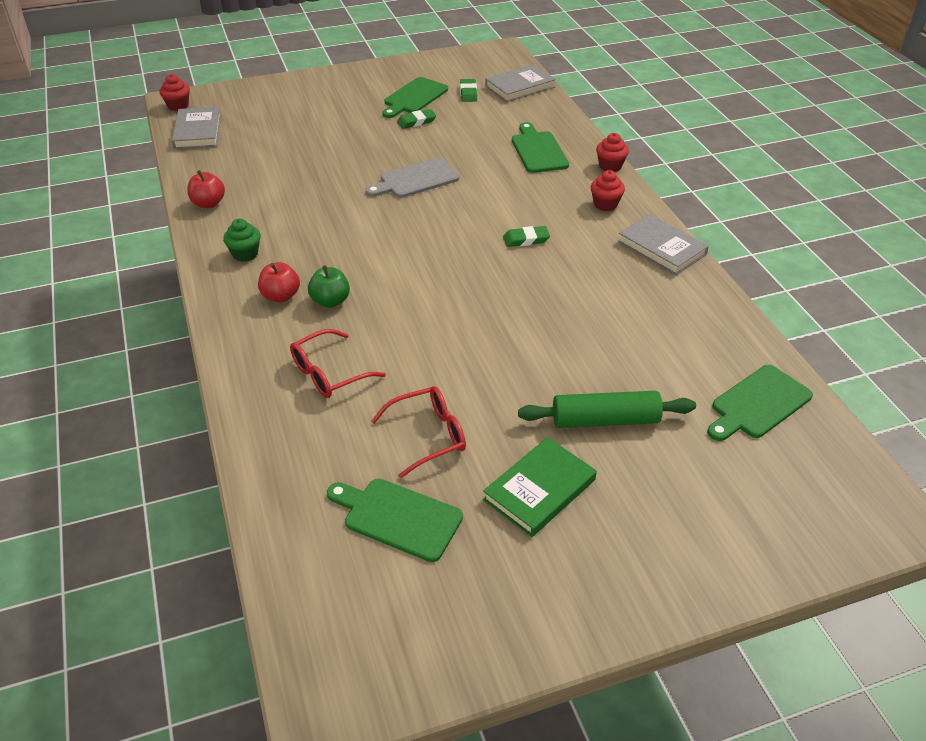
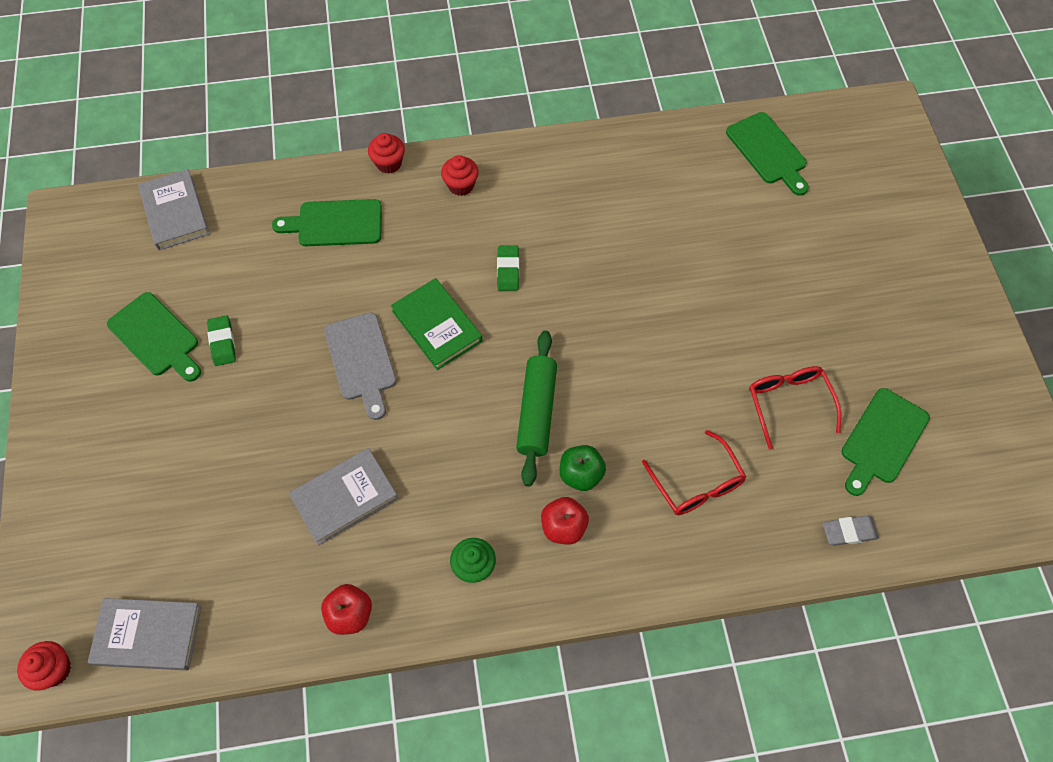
camera: 80 degrees left, 20 degrees up
(285, 490) = (849, 532): none -> grey eraser
(468, 93) = (169, 272): green eraser -> none
(539, 490) = (855, 327): green book -> green book (437, 326)
(605, 420) = (779, 262): green rolling pin -> green rolling pin (537, 412)
(661, 248) = (547, 158): grey book -> grey book (344, 497)

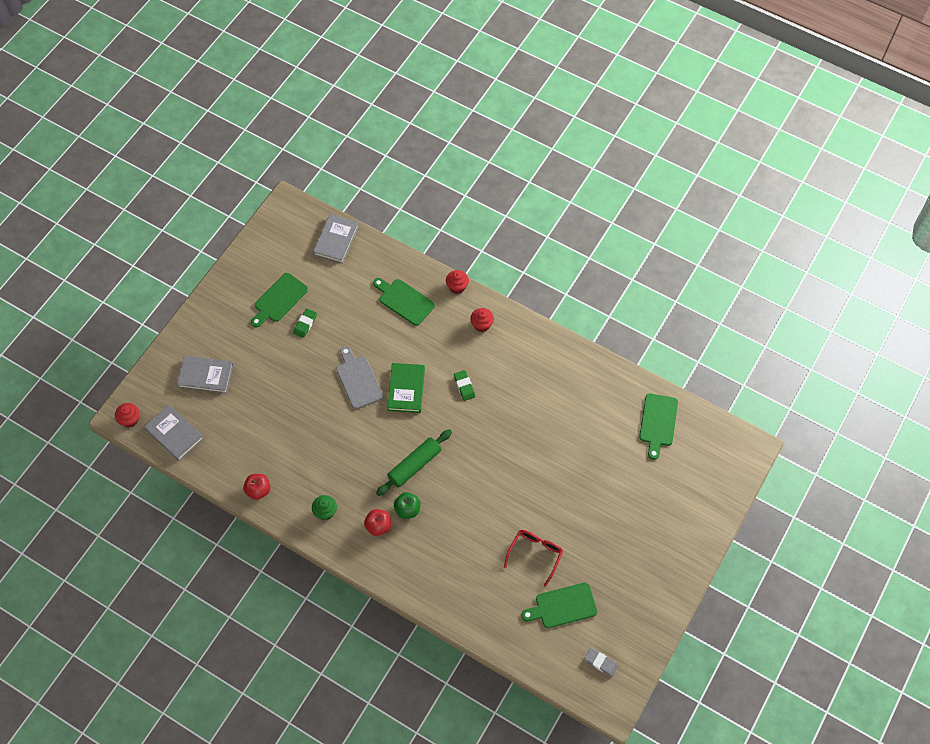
camera: 40 degrees right, 0 degrees up
(156, 337) = (279, 299): green cutting board -> green cutting board turned 45 degrees clockwise
(344, 497) = (298, 438): grey book -> grey book (206, 376)
(361, 360) = (358, 380): grey cutting board -> grey cutting board turned 135 degrees clockwise
(508, 270) = (464, 386): green eraser -> green eraser turned 60 degrees counterclockwise
(697, 484) = (455, 555): red glasses -> none
(849, 532) = (503, 632): grey eraser -> grey eraser (601, 663)

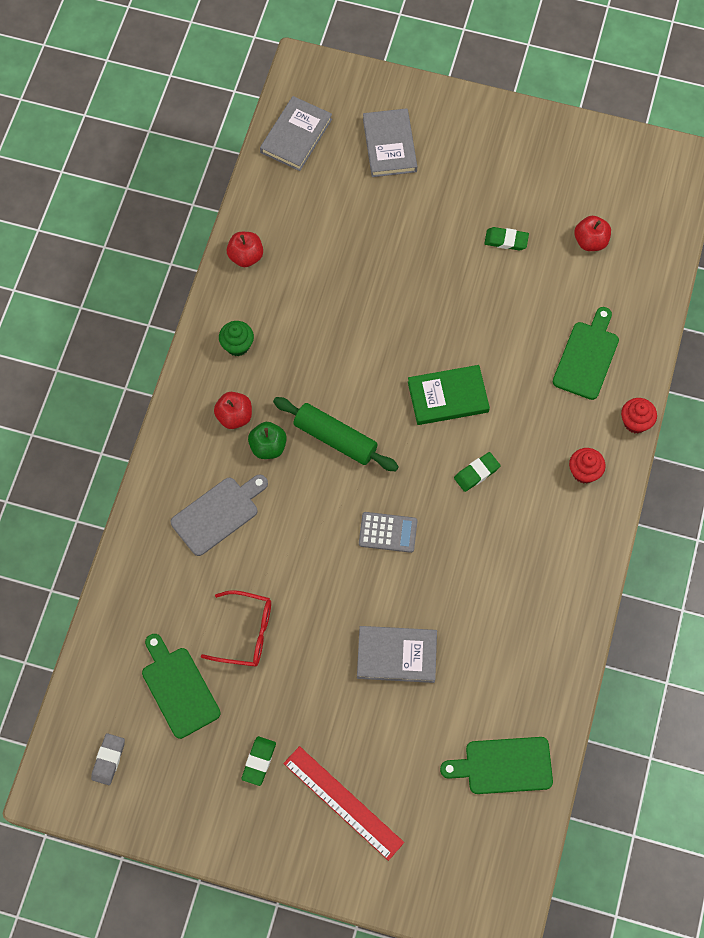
camera: 75 degrees right, 5 degrees up
(130, 419) = (301, 80): red cupcake -> none
(279, 299) = (533, 197): green cutting board -> none
(323, 275) = (590, 241): none -> red apple
(336, 240) = (653, 241): grey book -> grey book (396, 655)
(358, 380) = (442, 331): grey cutting board -> grey cutting board (218, 513)
(489, 449) = (388, 532): none -> grey calculator
(623, 566) = (259, 761): none -> green eraser
(661, 521) = (343, 802): none -> red ruler

